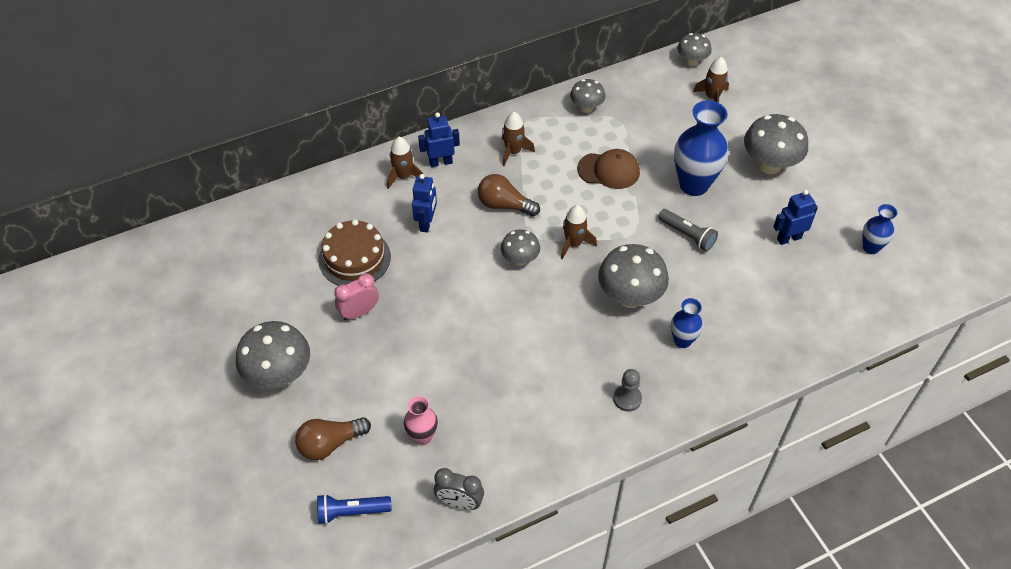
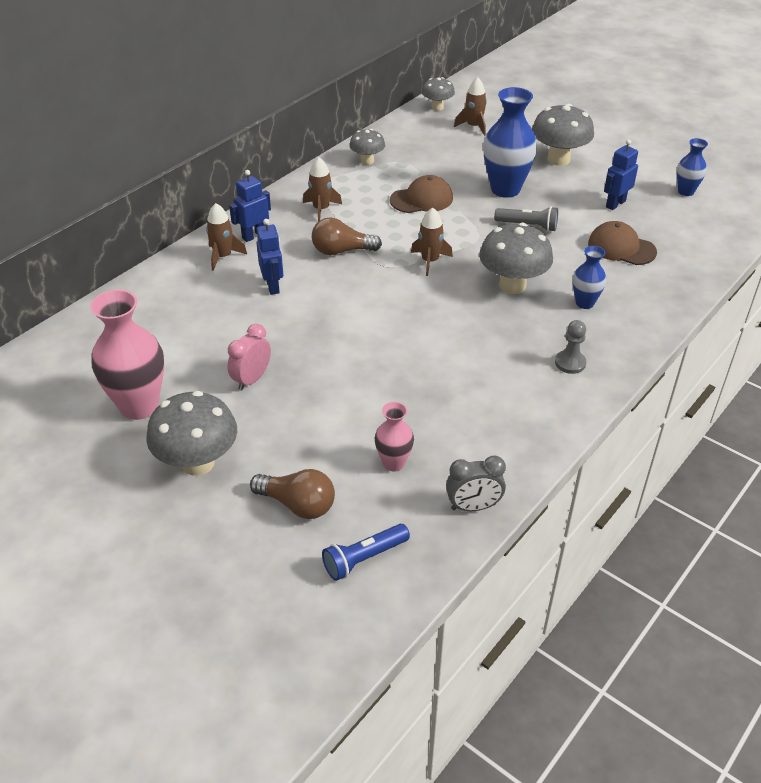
camera: 25 degrees left, 10 degrees down
(264, 305) = (139, 406): none -> pink vase
(330, 443) = (297, 504): brown light bulb -> brown light bulb turned 105 degrees counterclockwise
(354, 258) = (215, 336): brown cake -> none
(520, 260) = (387, 288): grey mushroom -> none
(759, 291) = (621, 248): none -> brown cap

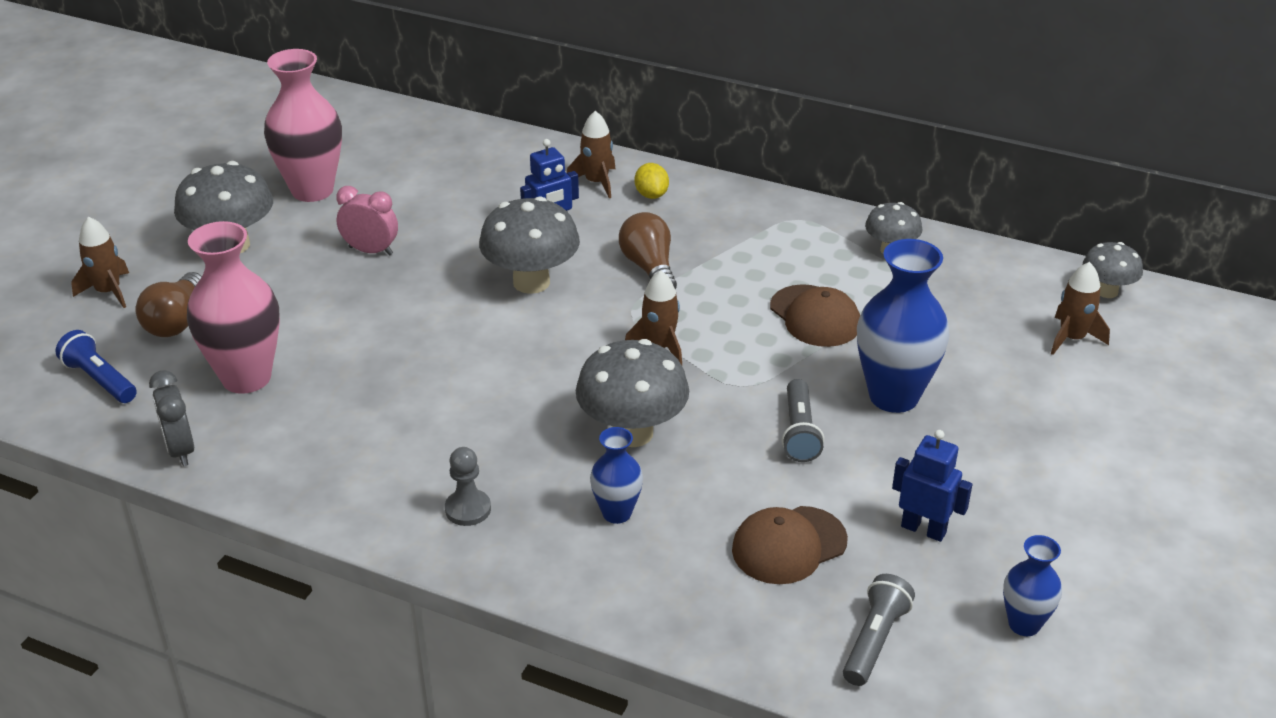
camera: 75 degrees right, 5 degrees down
(254, 236) = (651, 195): blue robot -> yellow lemon
(321, 209) = (740, 234): brown rocket -> brown rocket (108, 292)
(393, 463) = (246, 378): pink vase -> pink vase, size x1.86
(558, 159) = (1030, 447): grey mushroom -> grey mushroom (531, 282)
(621, 248) = (789, 545): brown cap -> brown cap turned 135 degrees counterclockwise
(694, 235) = (874, 640): none -> grey flashlight

